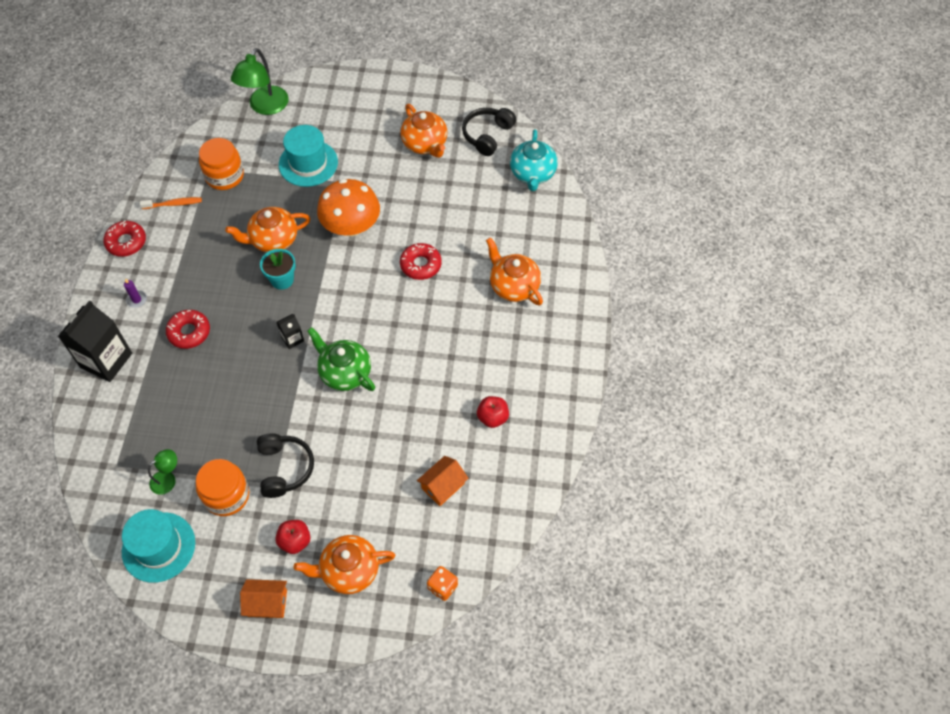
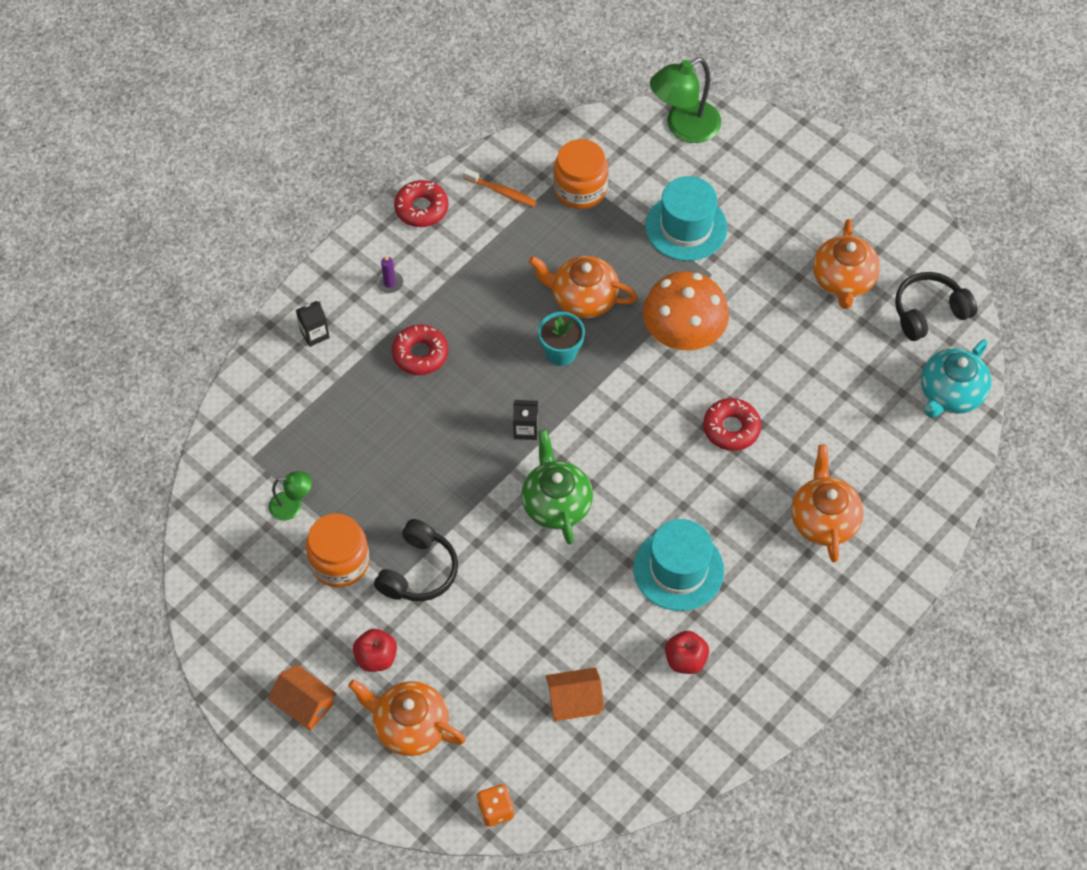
camera: 35 degrees right, 0 degrees up
(106, 360) = (314, 334): black carton -> black carton, size x0.47
(158, 547) = (237, 573): turquoise hat -> turquoise hat (678, 569)

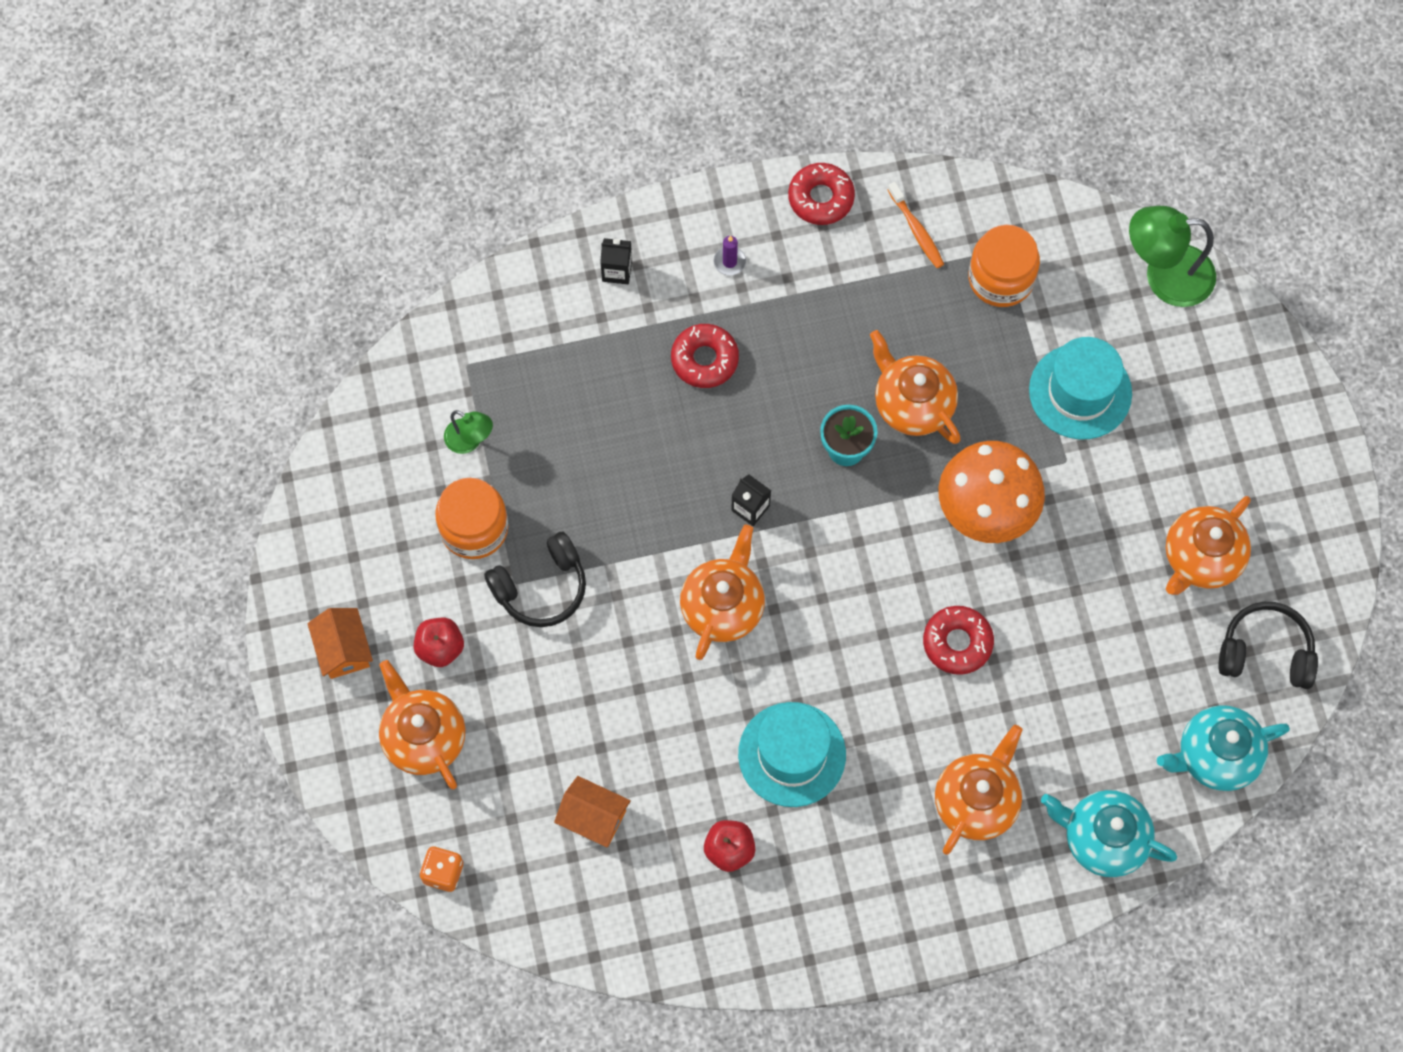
camera: 35 degrees right, 10 degrees up
(556, 503) = (723, 606): green teapot -> orange teapot
(923, 490) = (1103, 838): none -> turquoise teapot

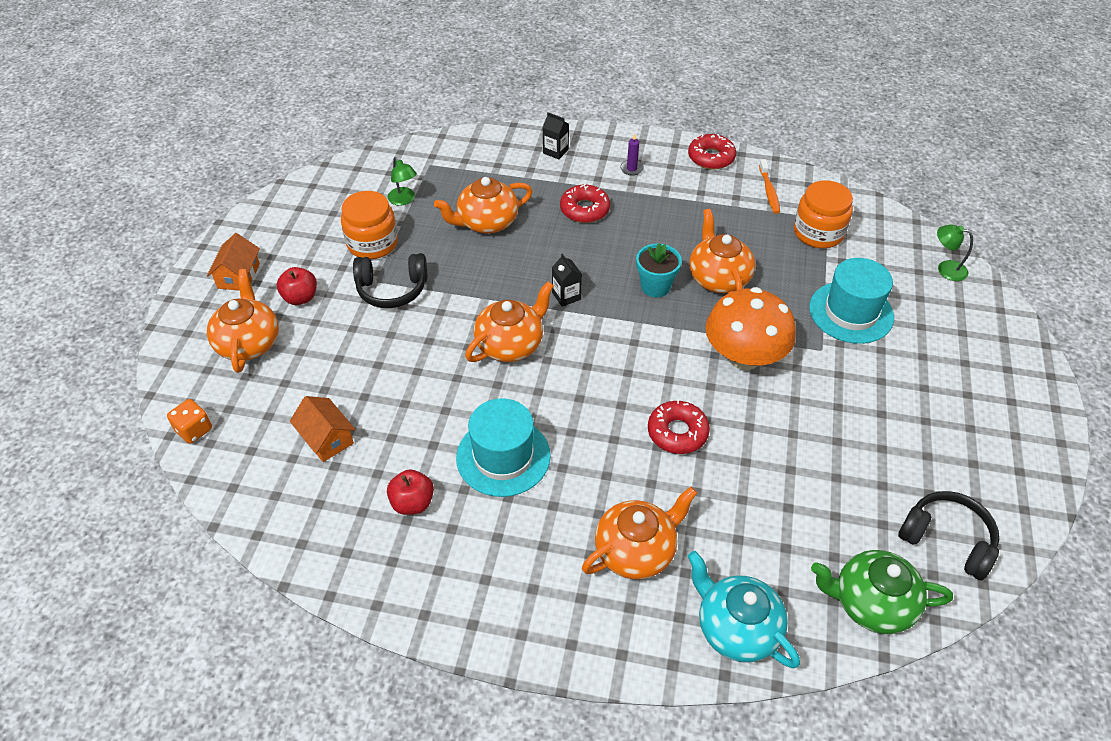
camera: 25 degrees right, 20 degrees down
(1165, 276) = (945, 269): green lamp -> green lamp, size x0.54
(1201, 558) = (911, 450): orange teapot -> orange teapot (486, 222)
(1216, 756) = (871, 603): turquoise teapot -> green teapot

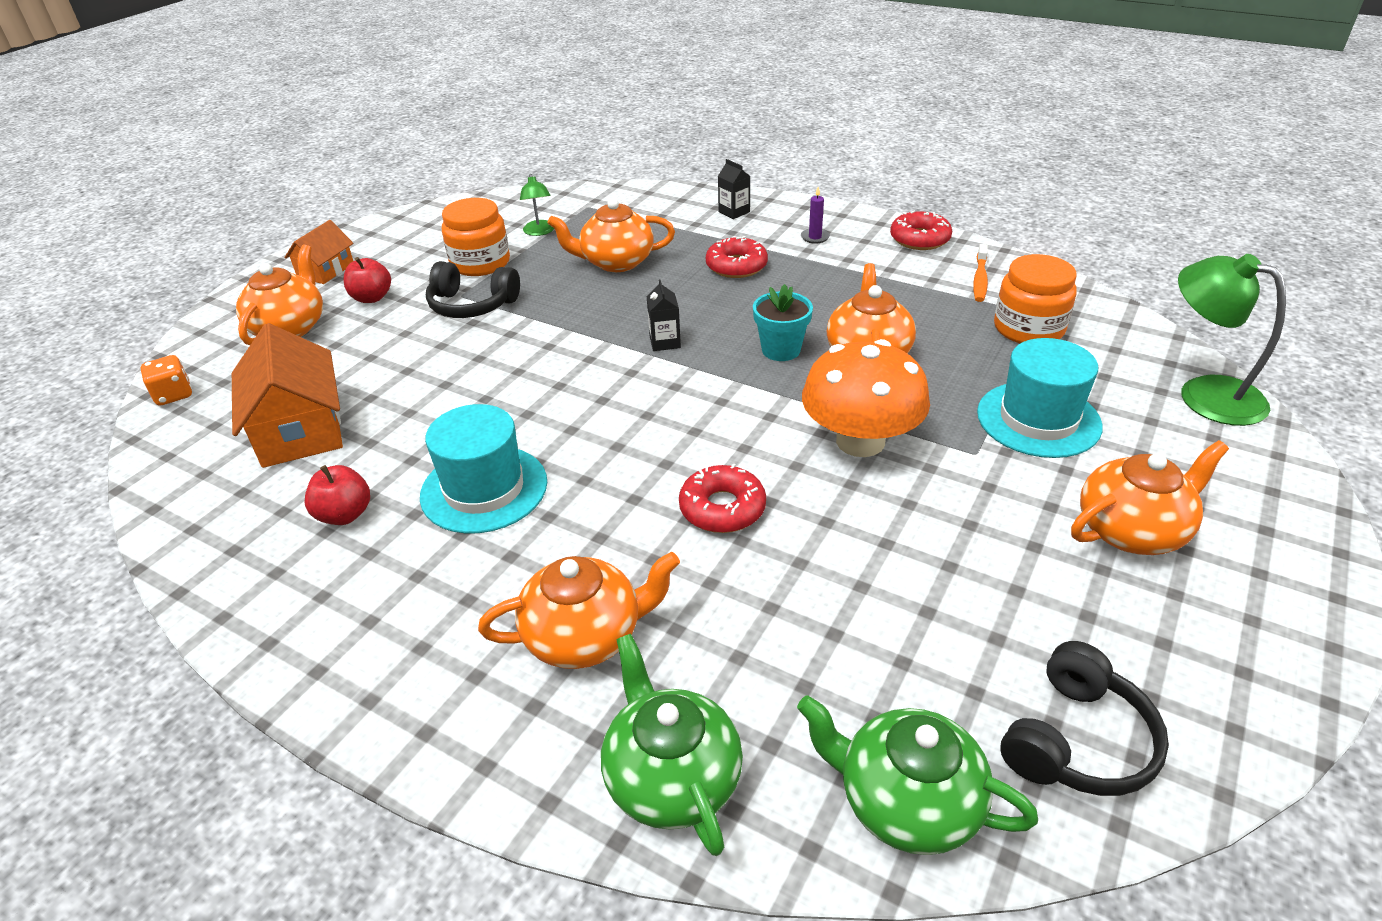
camera: 20 degrees right, 10 degrees down
(326, 438) = (300, 429): orange house -> orange house, size x1.70
(510, 344) = (569, 377): orange teapot -> orange teapot (1132, 530)
(736, 628) = (671, 777): turquoise teapot -> green teapot
(945, 269) = (1204, 394): green lamp -> green lamp, size x1.86
(947, 540) = (1077, 741): black headphones -> black headphones turned 75 degrees clockwise

